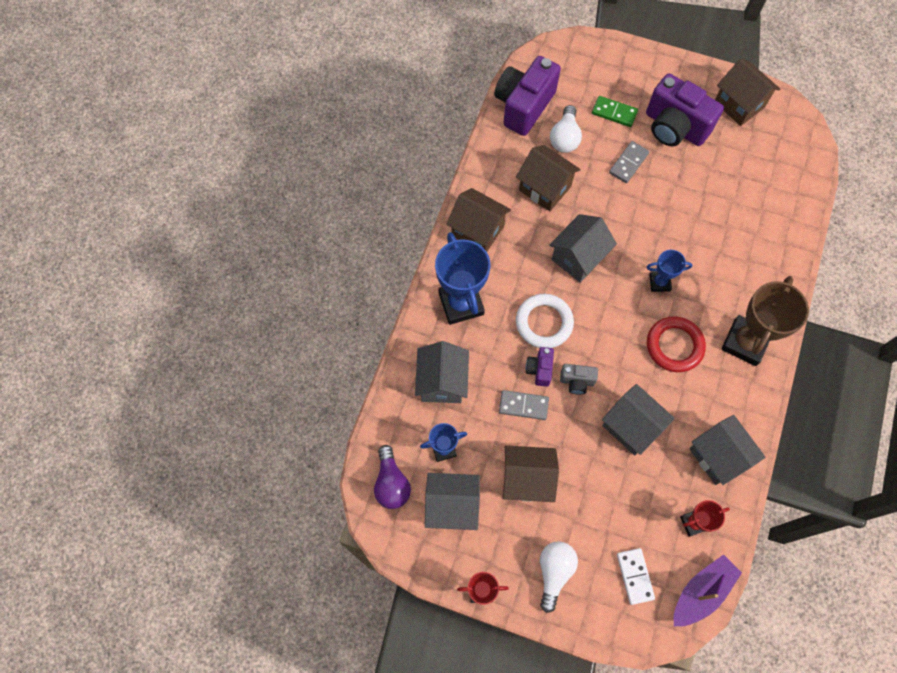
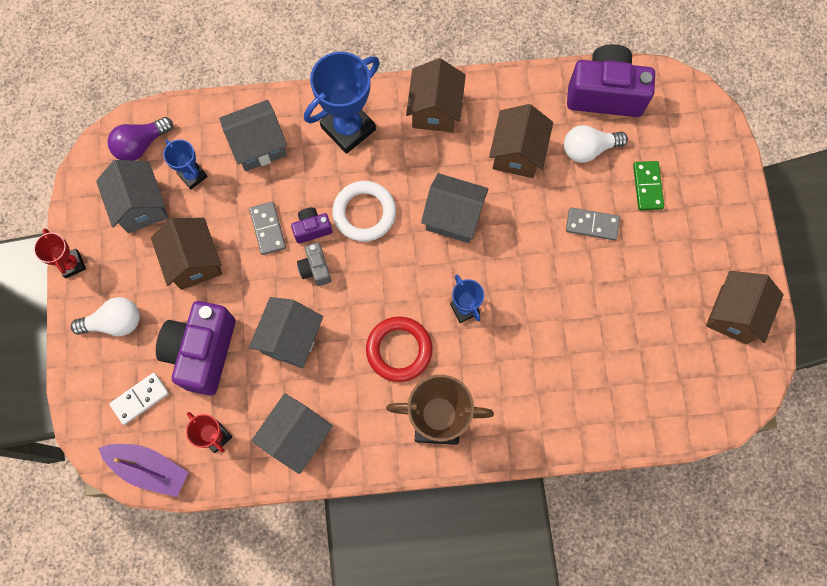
camera: 65 degrees right, 5 degrees up
(674, 127) = (664, 256): purple camera -> purple camera (202, 352)

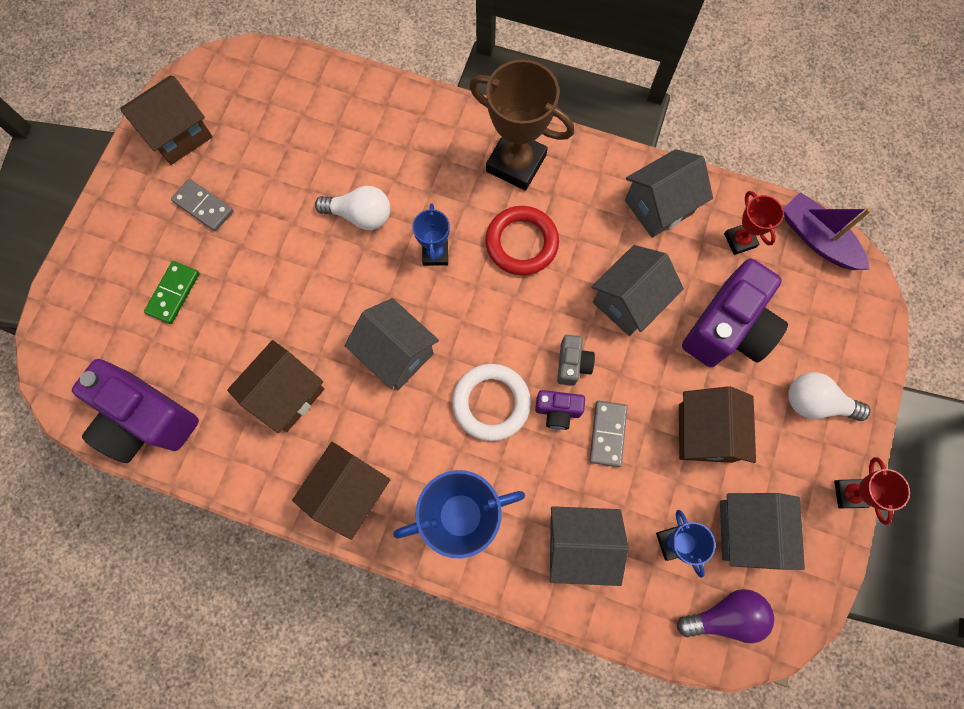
camera: 155 degrees left, 0 degrees up
(140, 399) = (808, 309): white domino -> none
(588, 149) = (207, 363): white light bulb -> white light bulb (360, 215)
(592, 224) = (256, 280): grey domino -> grey domino (203, 206)

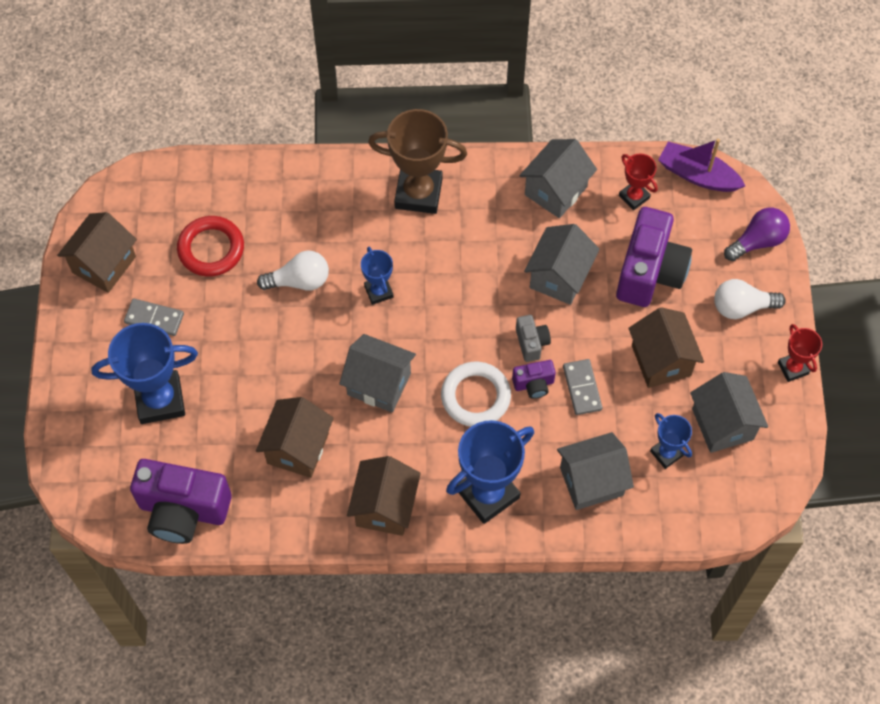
camera: 20 degrees left, 10 degrees down
(173, 293) = (160, 400): green domino -> blue trophy
(521, 243) = (450, 258): red ring -> red ring (211, 249)
(725, 616) = (727, 494): purple light bulb -> purple light bulb (757, 241)

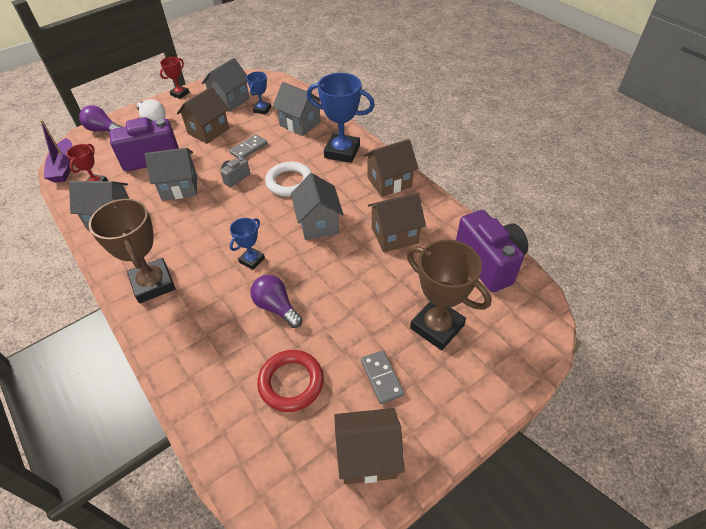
camera: 125 degrees left, 15 degrees down
(160, 400) = (437, 327): blue trophy -> brown trophy
(299, 281) = (276, 307): white light bulb -> purple light bulb
(534, 384) = (262, 165): purple camera -> none

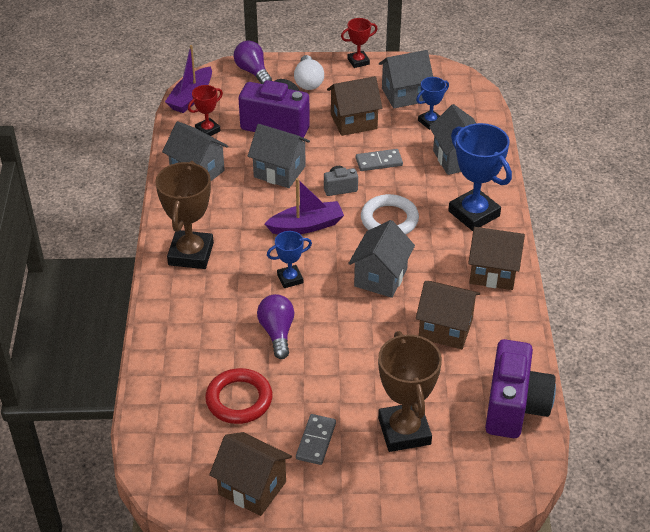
camera: 35 degrees right, 5 degrees down
(232, 215) = (306, 226): none -> purple boat

